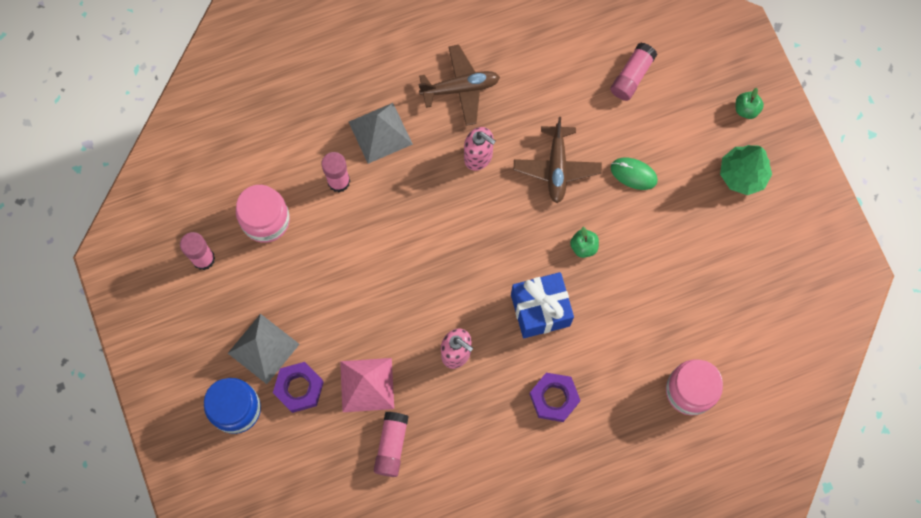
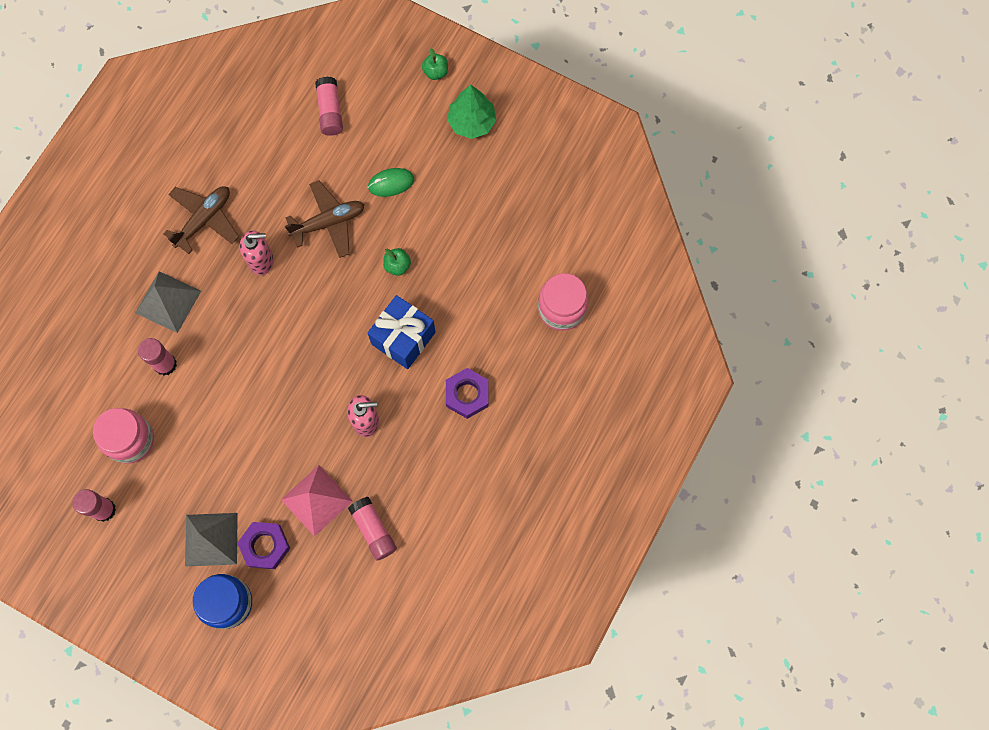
camera: 40 degrees left, 0 degrees up
(556, 167) = (328, 222): brown plane -> brown plane turned 75 degrees counterclockwise

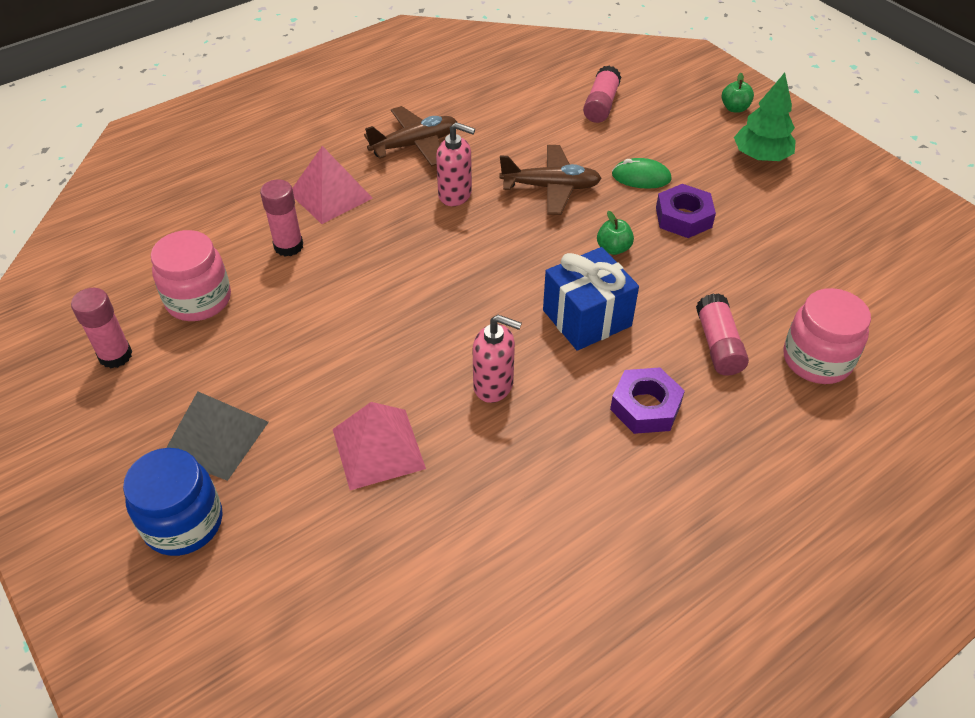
camera: 25 degrees right, 25 degrees down
(168, 302) = (330, 195): grey pyramid -> pink pyramid
(265, 546) = (278, 475): purple nut -> purple nut (683, 217)
(373, 530) = (435, 516): pink glue stick -> pink glue stick (718, 345)

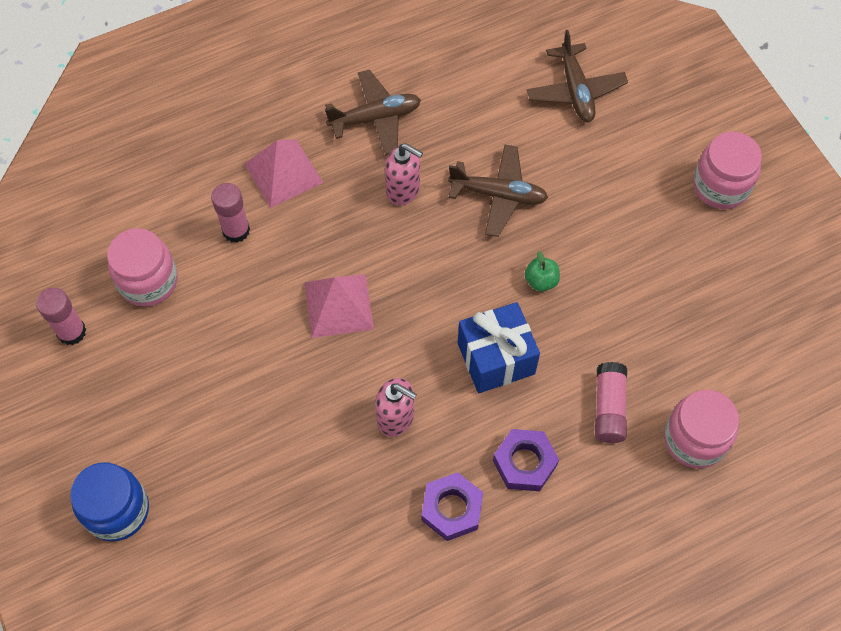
camera: 10 degrees right, 15 degrees up
(216, 438) = (150, 433): grey pyramid -> none
(378, 448) = (285, 466): pink pyramid -> pink pyramid (338, 305)
(601, 105) = (575, 90): pink glue stick -> brown plane
(641, 177) = (591, 195): green mouse -> none
(683, 217) = (619, 253): purple nut -> purple nut (452, 509)
(734, 108) = (713, 116): green apple -> none
(761, 156) = (720, 186): green tree -> pink jar

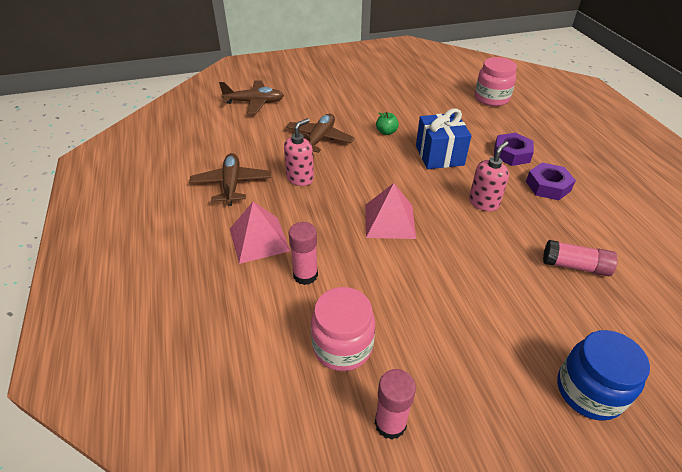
camera: 80 degrees left, 20 degrees down
(609, 408) = (473, 121): pink glue stick -> pink glue stick (575, 266)
(720, 186) = (339, 70): pink jar -> none

